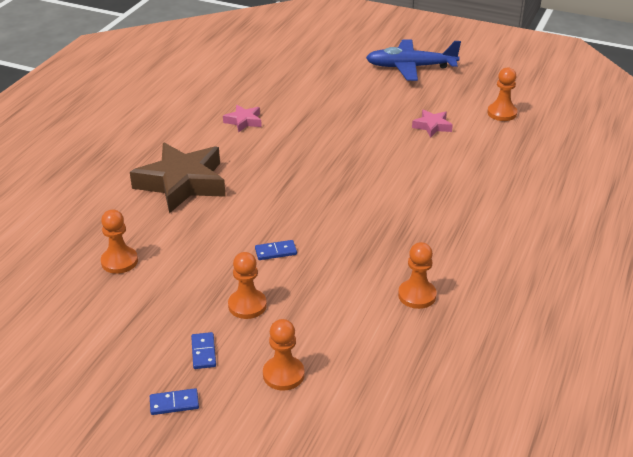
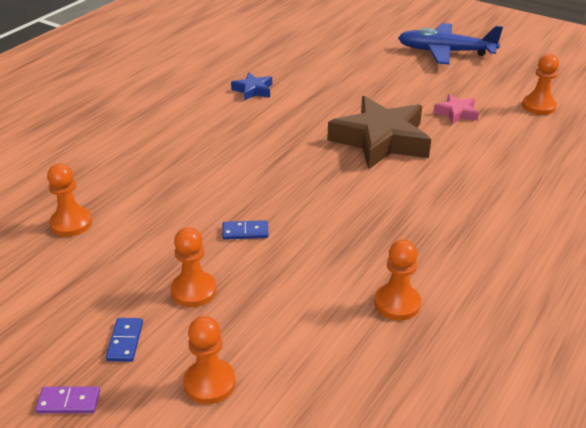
camera: 10 degrees right, 0 degrees up
(174, 403) = (68, 402): blue domino -> purple domino
(182, 183) = (168, 147): brown star -> brown star (380, 140)
(243, 121) = (253, 90): pink star -> blue star

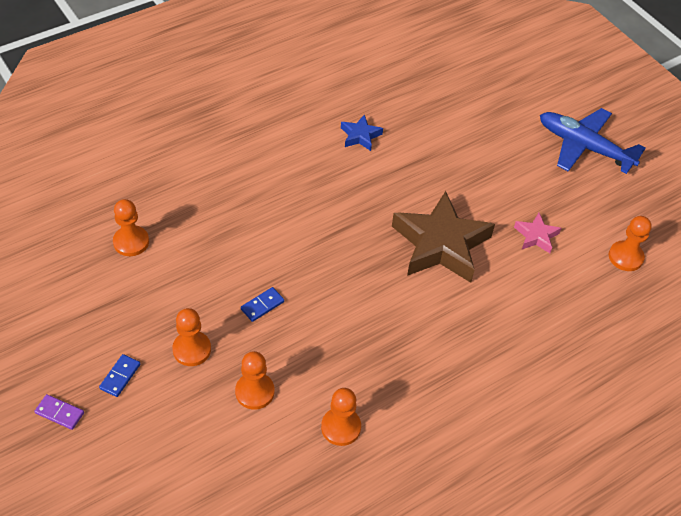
camera: 20 degrees right, 15 degrees up
(209, 383) = (161, 439): orange pawn -> orange pawn (254, 392)
(245, 232) = (262, 305): blue domino -> blue domino turned 60 degrees counterclockwise

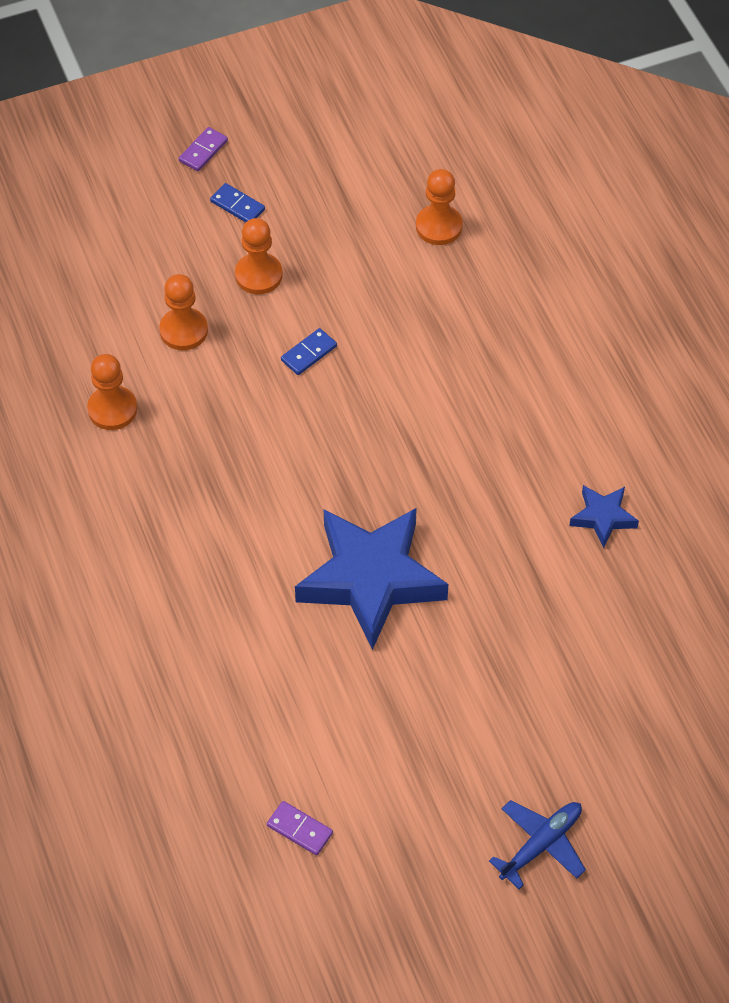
camera: 105 degrees right, 5 degrees up
(262, 305) = (309, 353): blue domino -> blue domino turned 75 degrees clockwise
(440, 244) = (371, 579): brown star -> blue star
(536, 236) = (363, 712): pink star -> none
(584, 147) = (540, 844): blue plane -> blue plane, size x0.60
(625, 257) = (300, 829): orange pawn -> purple domino

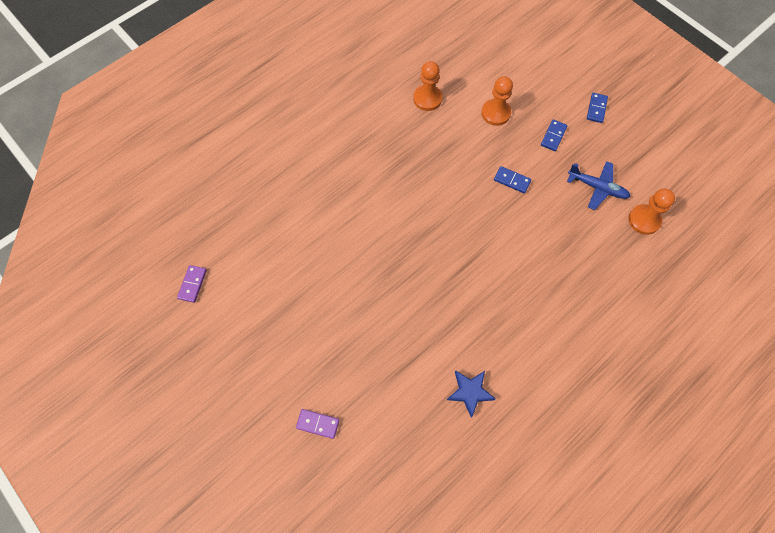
camera: 70 degrees right, 10 degrees up
(203, 151) = (625, 79): purple domino -> purple domino (318, 424)
(258, 275) = (553, 136): orange pawn -> blue domino
(371, 579) = (369, 267): blue star -> none
(540, 844) = (217, 426): blue plane -> blue plane (597, 187)

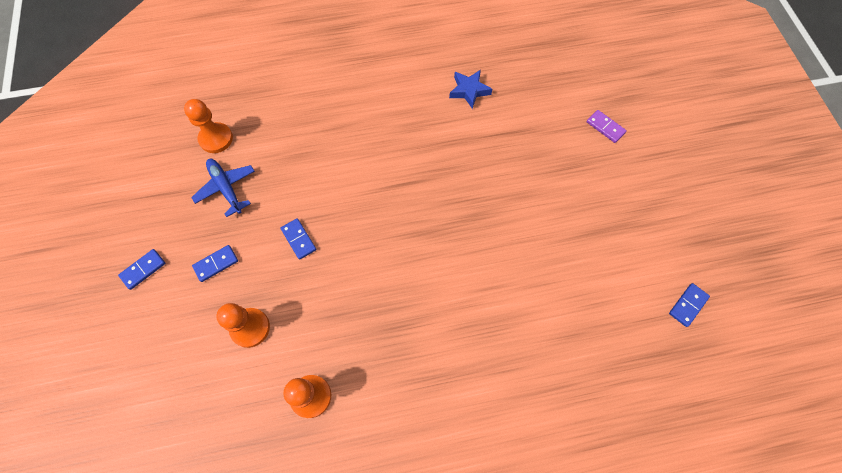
camera: 150 degrees left, 0 degrees up
(192, 284) = (688, 305): purple domino -> blue domino

